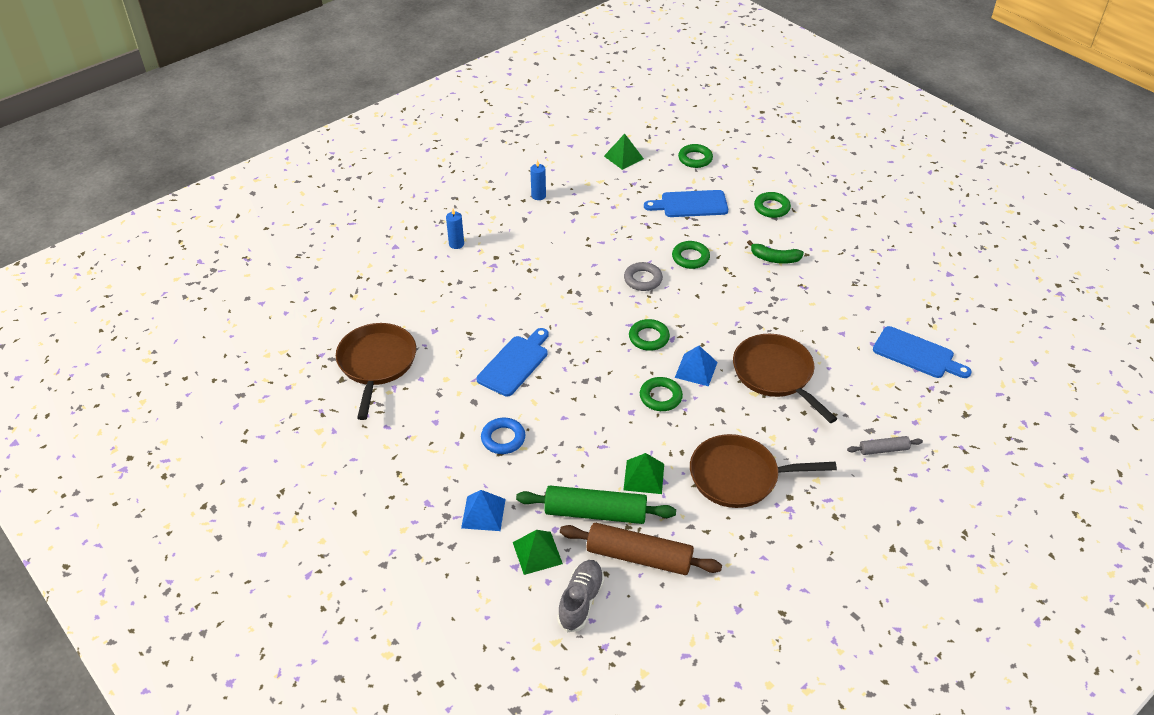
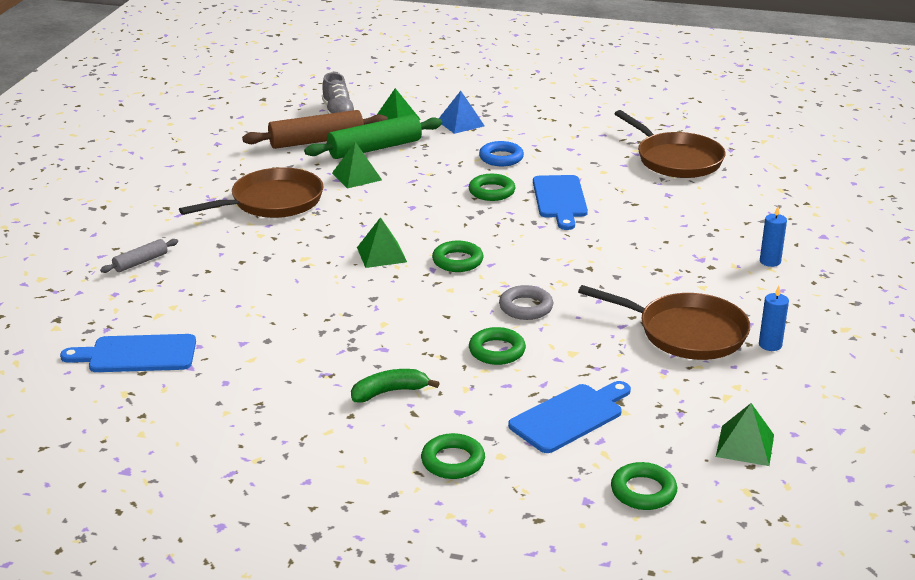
camera: 145 degrees right, 15 degrees down
(660, 397) = (395, 224): green ring -> green ring (491, 191)
(696, 369) = (381, 254): blue pyramid -> green pyramid
(775, 374) = (294, 279): brown pan -> brown pan (686, 333)

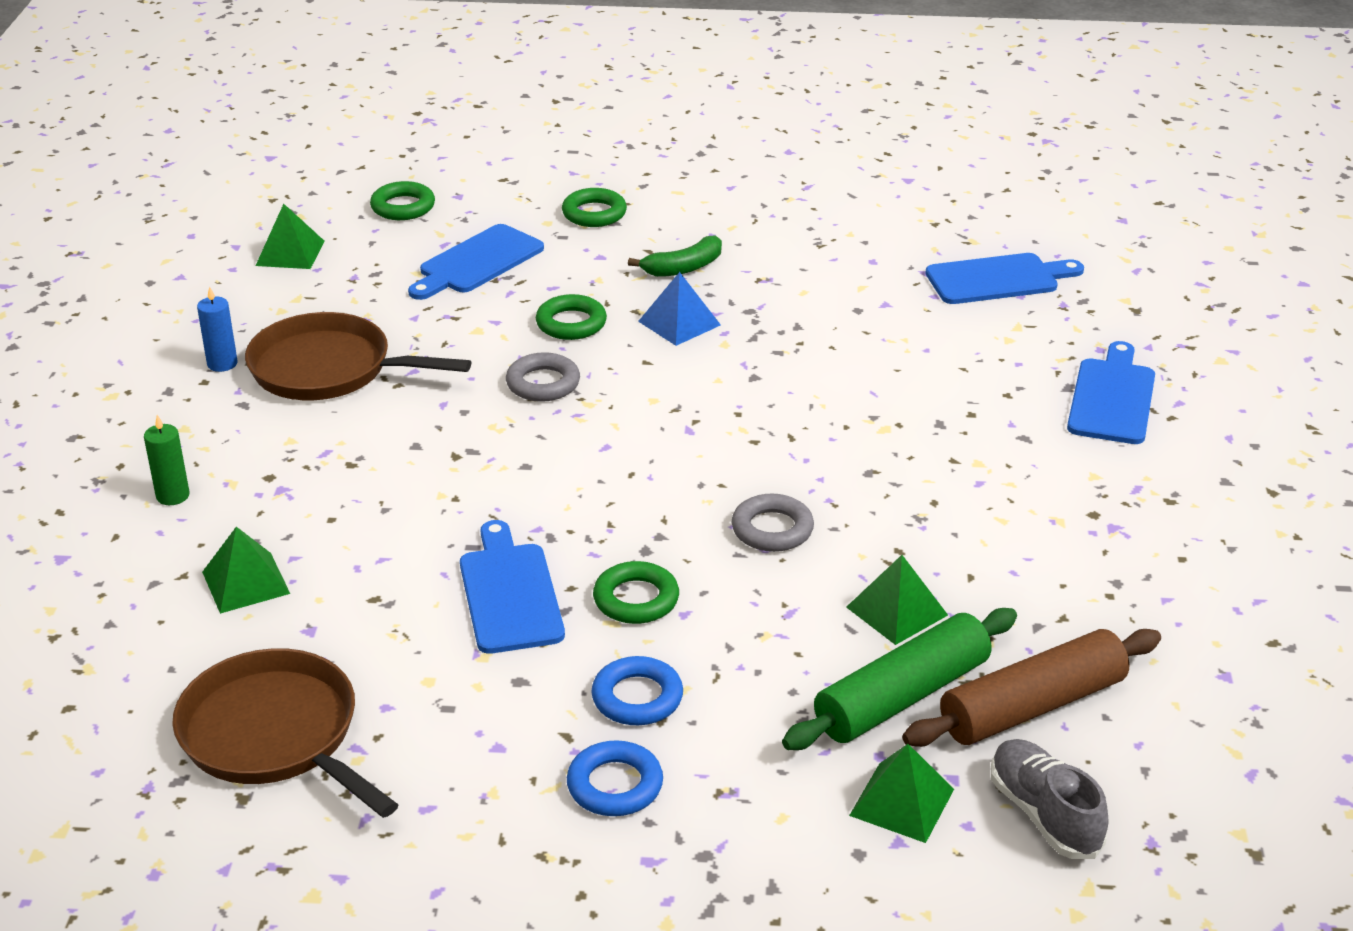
camera: 170 degrees right, 5 degrees up
(140, 262) = (1112, 398): grey rolling pin -> blue cutting board
(272, 202) = (1006, 532): brown pan -> none
(381, 254) = (774, 446): green pyramid -> green pyramid (245, 582)
(404, 214) = (772, 529): none -> grey ring
(457, 261) = (656, 447): green ring -> none
(460, 123) = (753, 811): blue pyramid -> blue pyramid (679, 323)
(518, 134) = (615, 785): none -> blue ring
(770, 261) = (173, 496): blue candle -> green candle

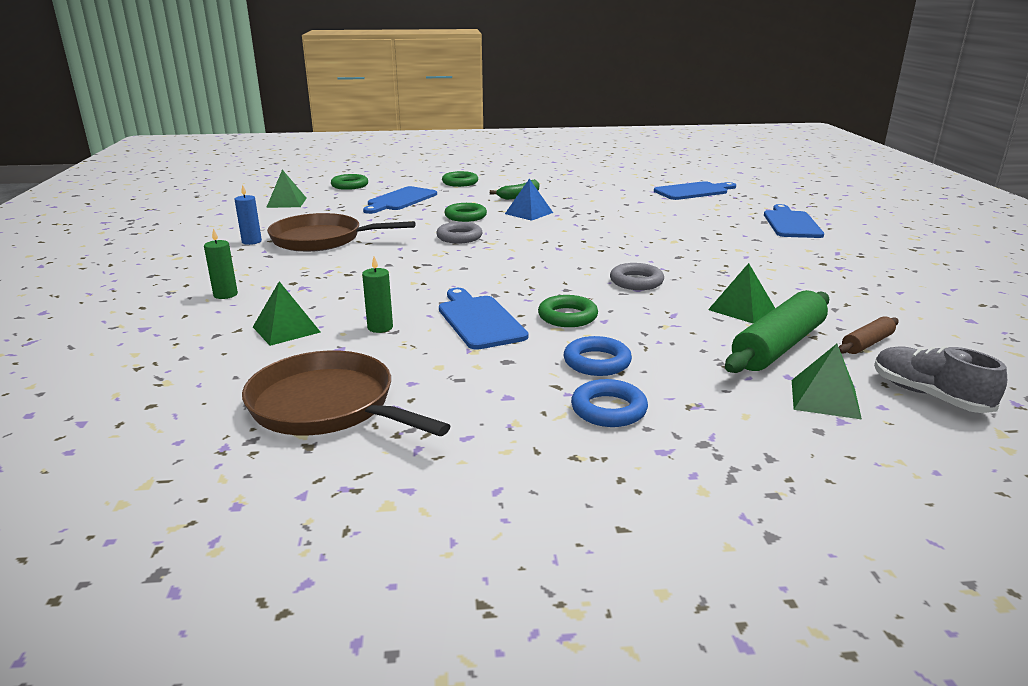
camera: 10 degrees left, 10 degrees down
(371, 593) = (380, 327): none -> green candle
(1032, 706) = (867, 343): brown rolling pin -> brown rolling pin, size x0.51

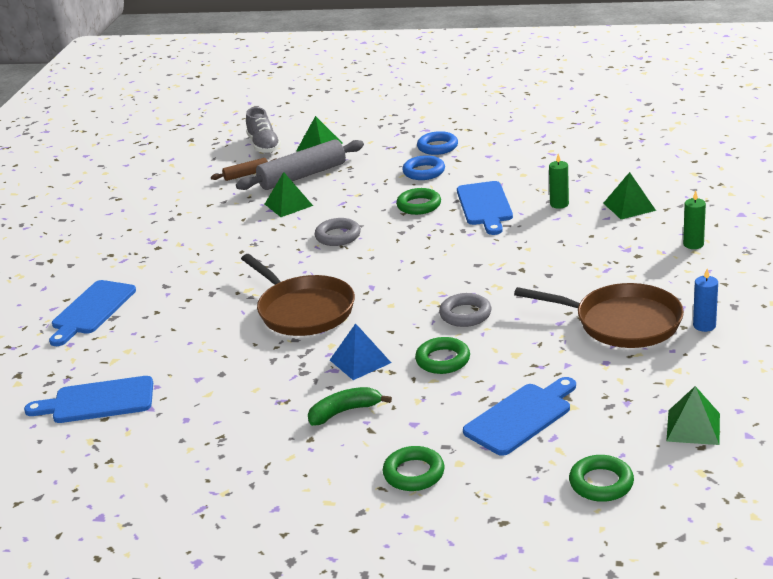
camera: 160 degrees left, 5 degrees up
(327, 406) = (591, 155): brown pan -> brown pan (303, 310)
(778, 346) = (302, 176): green rolling pin -> grey rolling pin

